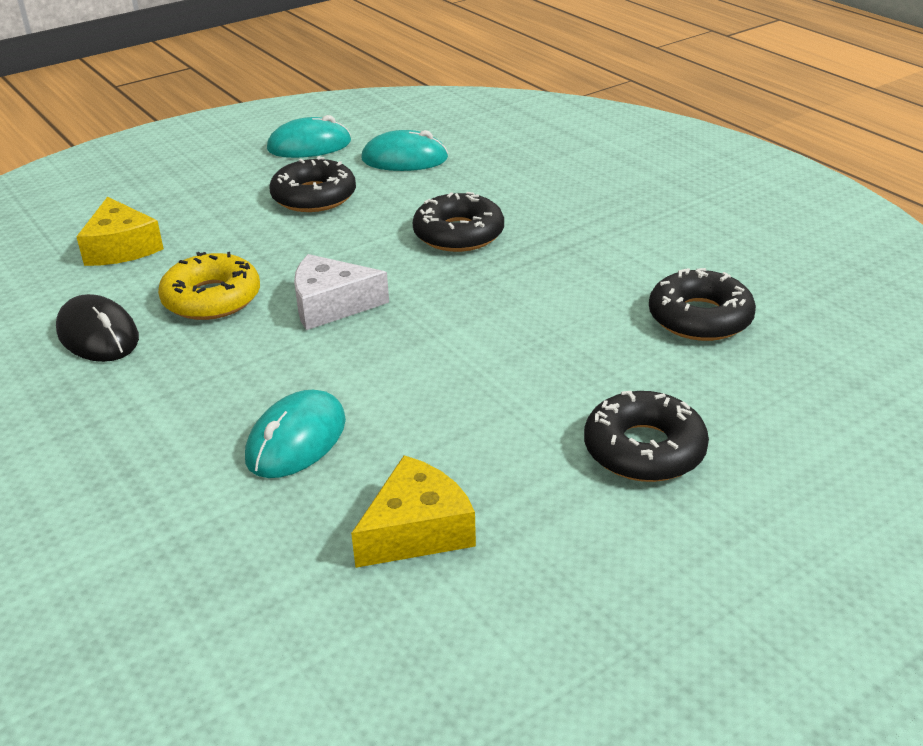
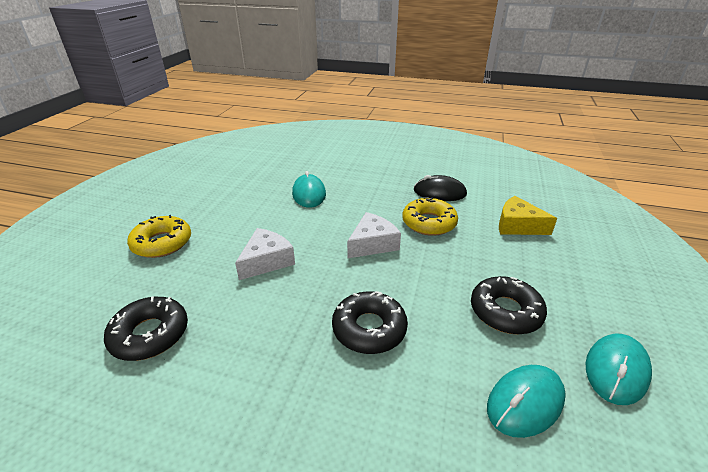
camera: 140 degrees right, 0 degrees up
(417, 530) = (237, 189): yellow cheese -> none
(498, 344) = (266, 261): none -> white cheese
(644, 449) = (162, 243): black donut -> yellow donut

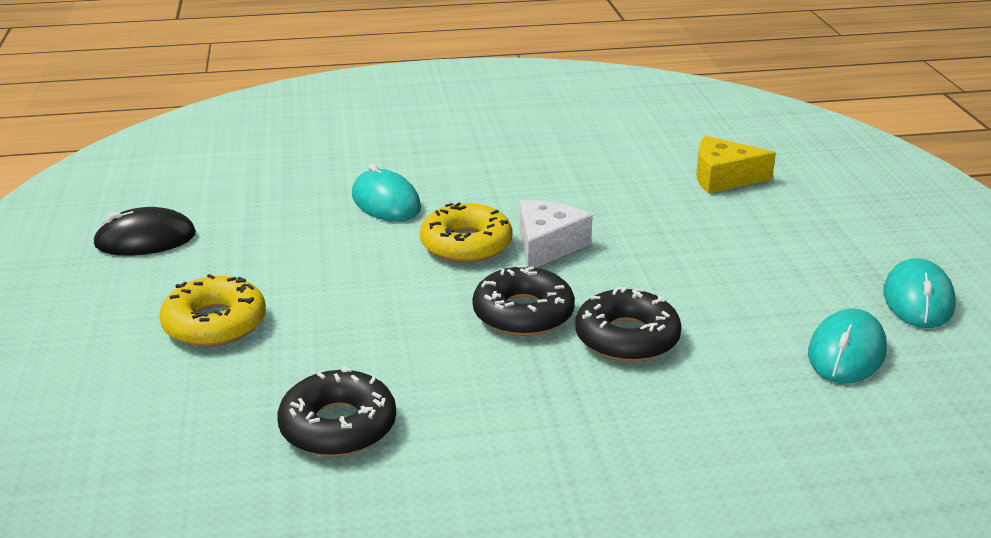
camera: 25 degrees left, 5 degrees down
(266, 261) = (413, 303): white cheese -> none
(429, 223) = (603, 201): yellow donut -> yellow donut (466, 244)
(439, 192) = (586, 157): black mouse -> black mouse (145, 239)
(505, 311) = (772, 277): black donut -> black donut (523, 313)

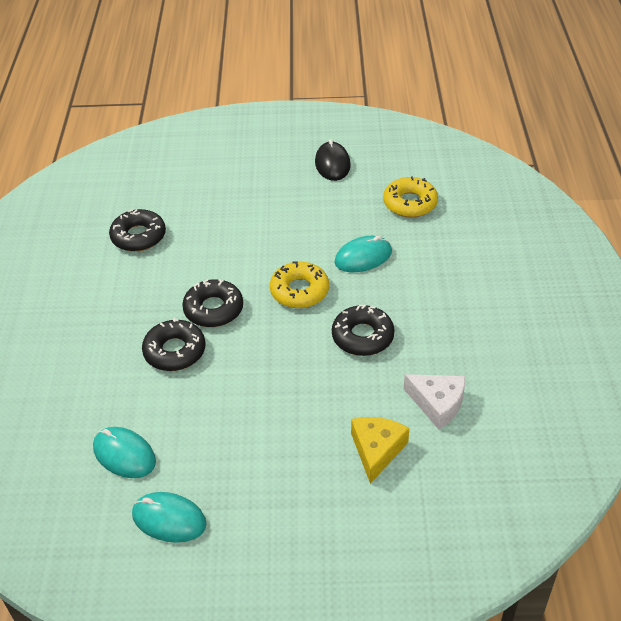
camera: 100 degrees right, 15 degrees up
(215, 323) = (239, 194): yellow donut -> yellow donut (410, 203)
(545, 194) = (362, 336): none -> black donut
(547, 245) = (290, 329): white cheese -> white cheese (437, 404)

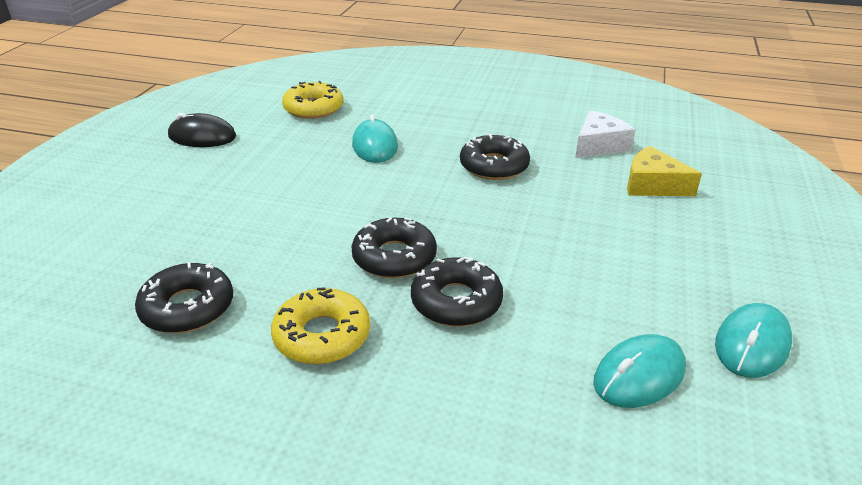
camera: 75 degrees left, 10 degrees down
(299, 291) = (401, 191): yellow donut -> yellow donut (322, 336)

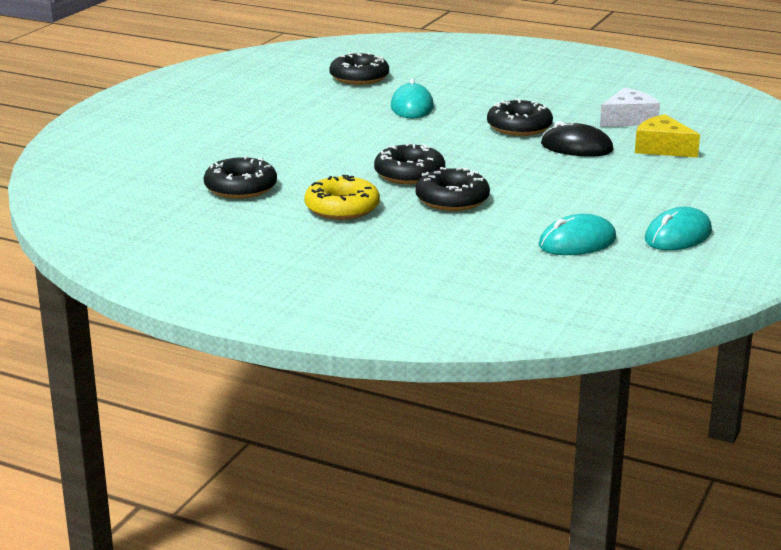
camera: 10 degrees right, 10 degrees down
(202, 136) = (252, 91): black mouse -> black mouse (576, 147)
(313, 108) = (359, 77): yellow donut -> black donut

